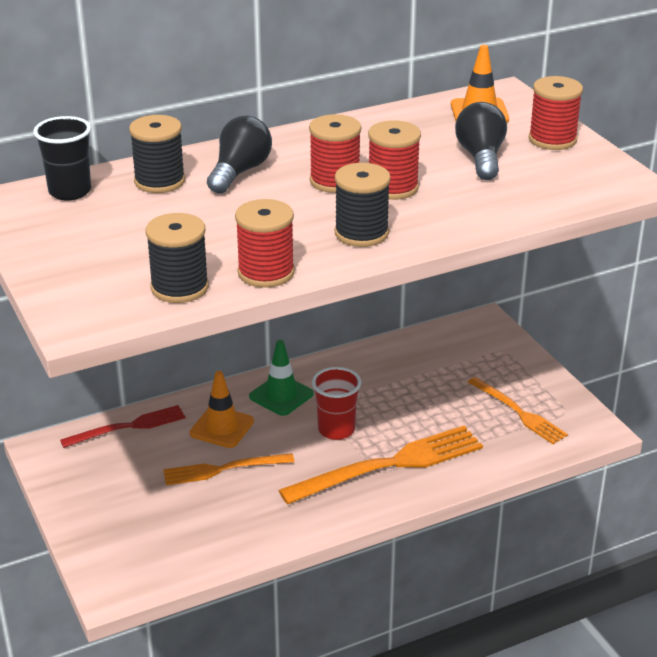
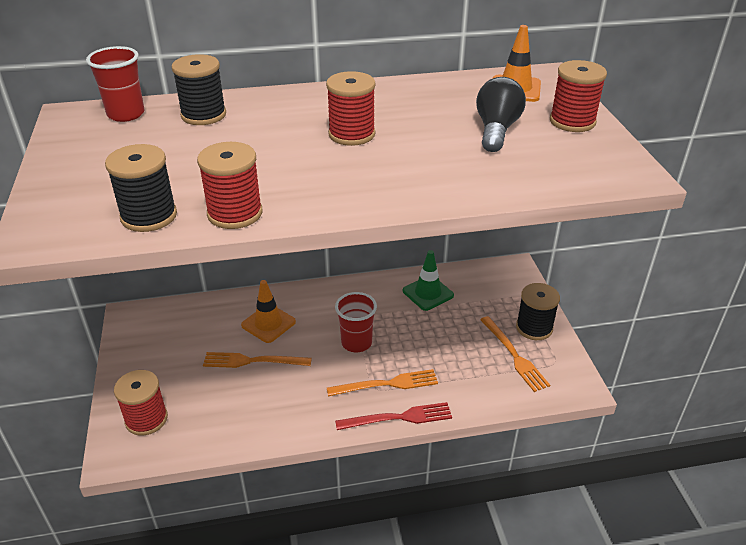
camera: 15 degrees right, 5 degrees up
(70, 191) = (126, 114): black cup -> red cup
(128, 427) = (199, 310): red fork -> red fork (398, 418)
(239, 172) = (275, 115): black light bulb -> none
(281, 395) = (326, 304): green traffic cone -> green traffic cone (428, 293)
(361, 233) = (346, 187): black spool -> black spool (534, 328)
(390, 465) = (387, 384): orange fork -> orange fork, size x0.60
(392, 188) = (400, 147): red spool -> red spool (146, 419)

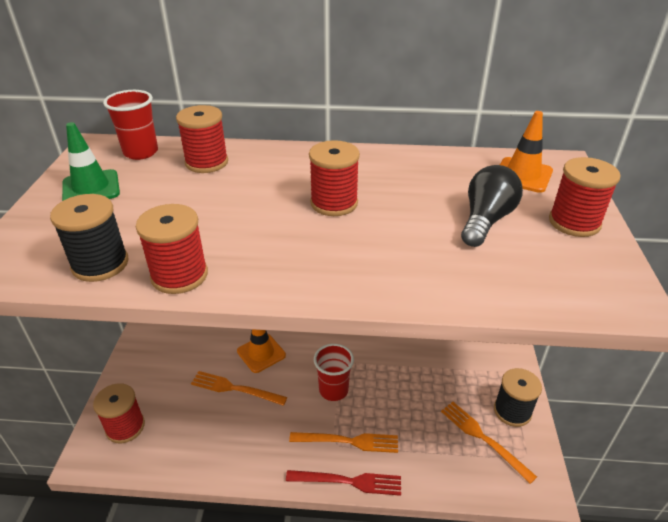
camera: 15 degrees right, 0 degrees up
(203, 115) = (206, 162): black spool -> red spool
(428, 293) = (416, 351): green traffic cone -> green traffic cone (91, 188)
(514, 355) = (483, 438): orange fork -> orange fork turned 150 degrees clockwise

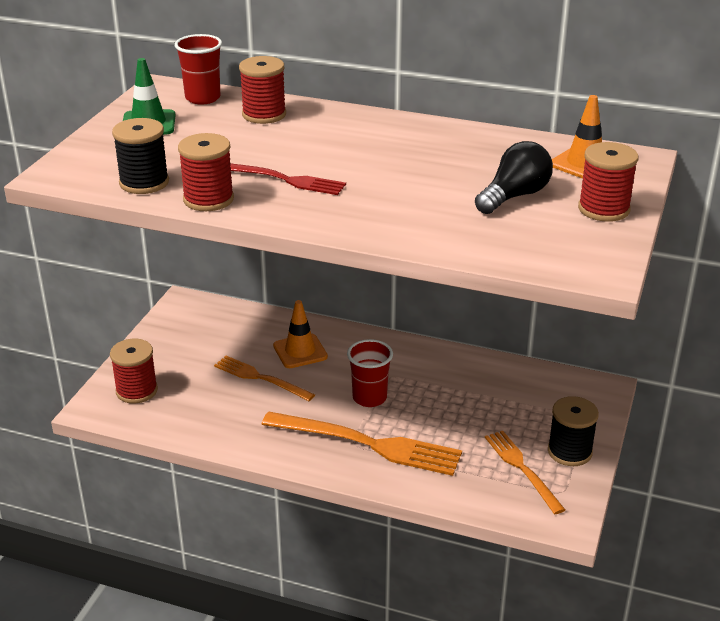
camera: 15 degrees right, 5 degrees down
(334, 203) = (373, 164): red spool -> none
(348, 441) = (368, 444): orange fork -> orange fork, size x1.66
(348, 482) = (354, 476): red fork -> red fork (284, 179)

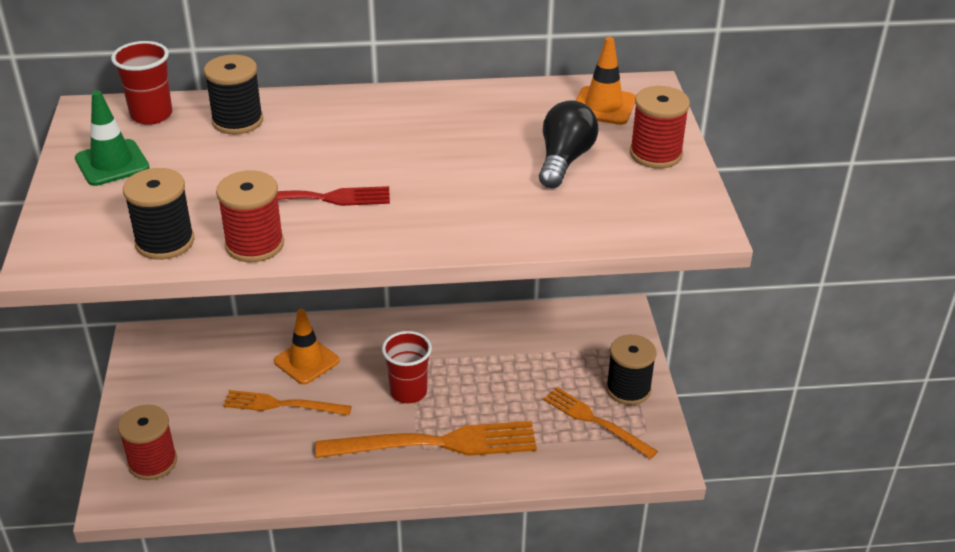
camera: 25 degrees left, 5 degrees up
(264, 114) = (237, 121): red spool -> black spool

